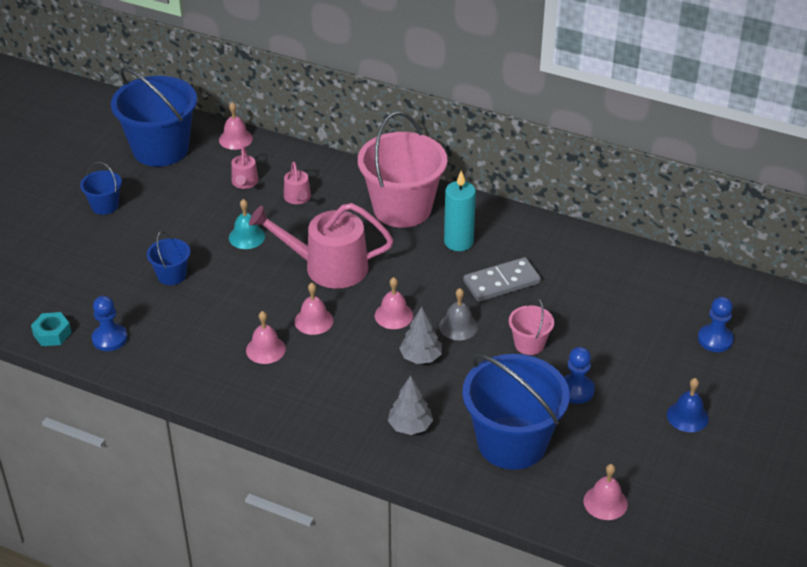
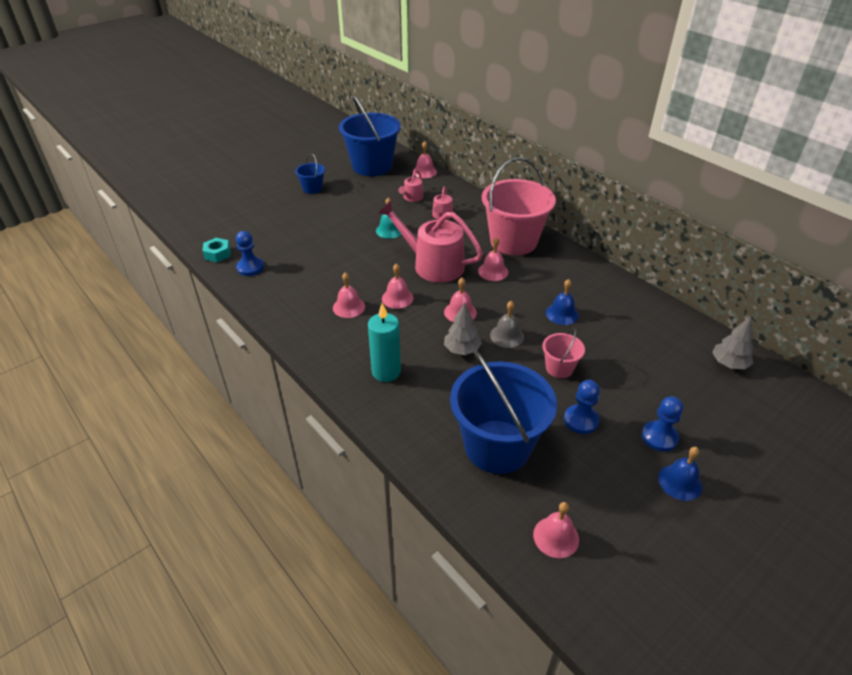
camera: 25 degrees right, 0 degrees up
(171, 275) = (321, 240): blue bucket -> none
(401, 254) = (493, 271): none -> pink bell
(410, 426) = (419, 401): grey tree -> grey tree (729, 364)
(458, 242) = (543, 275): turquoise candle -> turquoise candle (386, 372)
(501, 282) = (562, 314): grey domino -> blue bell
(715, 339) = (738, 419): blue pawn -> blue pawn (659, 437)

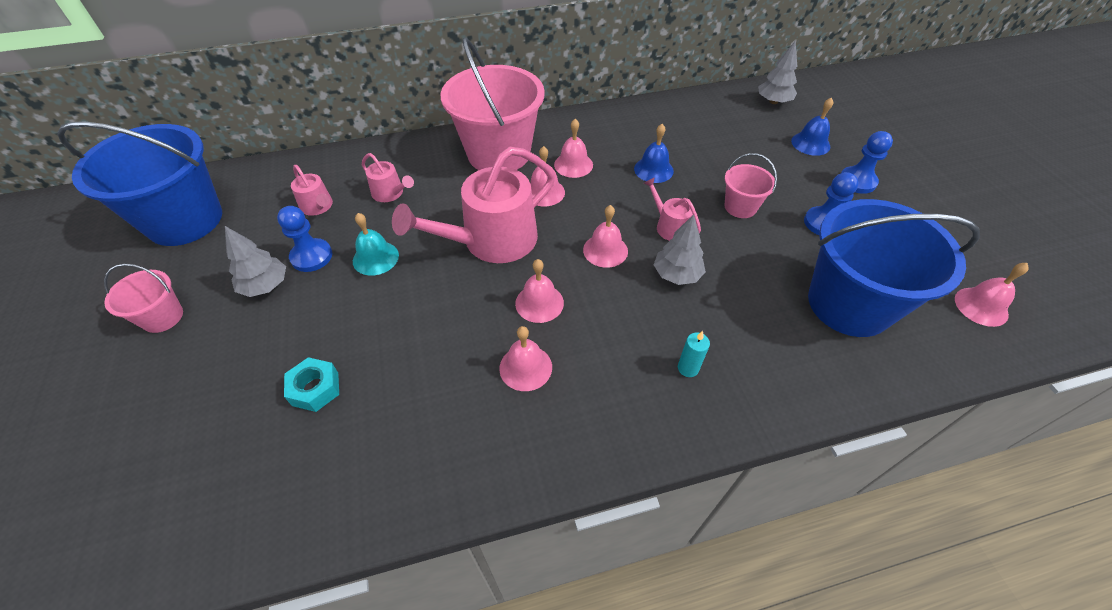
camera: 65 degrees left, 10 degrees up
(217, 254) = (224, 541): turquoise nut -> turquoise nut (315, 388)
(250, 268) = (319, 488): blue pawn -> blue pawn (311, 256)
(312, 189) = (162, 317): blue bucket -> pink bucket
(348, 206) = (266, 286): none -> grey tree
(386, 372) = (688, 368): turquoise candle -> turquoise candle, size x0.50
(424, 172) = (267, 171): pink bell -> pink bell (573, 165)
(507, 336) = (669, 226): grey bell -> pink watering can
(680, 482) = (915, 193): blue bell -> blue bell (810, 143)

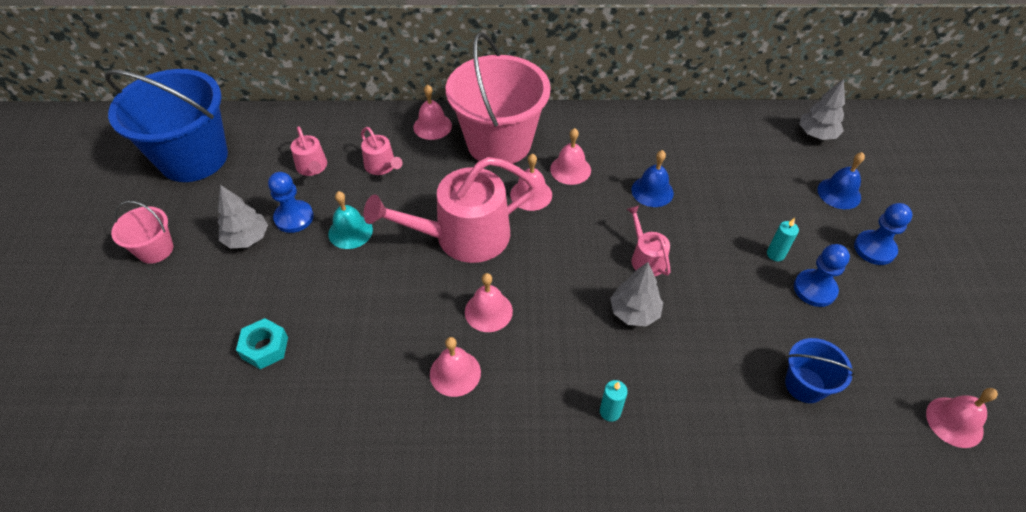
camera: 15 degrees right, 0 degrees up
(605, 250) = (571, 270): pink bell -> pink bell (432, 126)
(740, 207) = (730, 252): pink bucket -> none
(779, 201) = (775, 254): none -> turquoise candle
(849, 304) = (805, 385): blue bucket -> blue bucket, size x0.47

